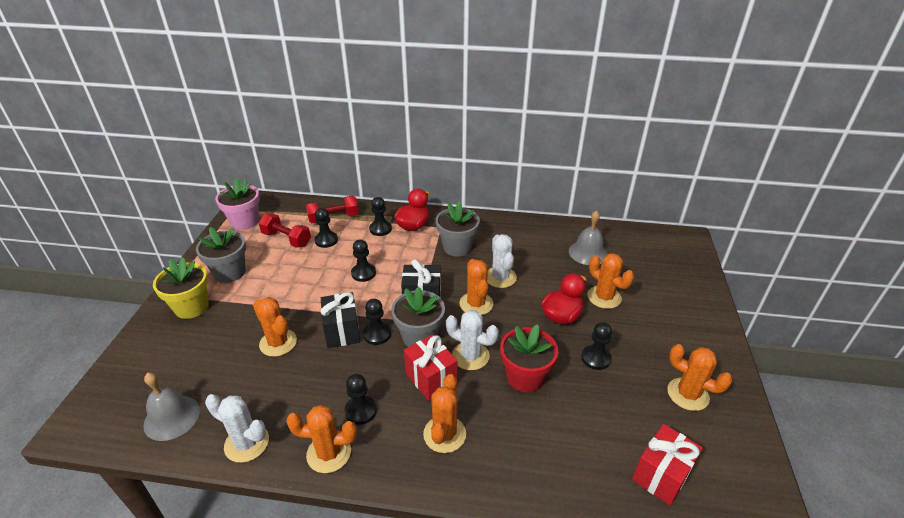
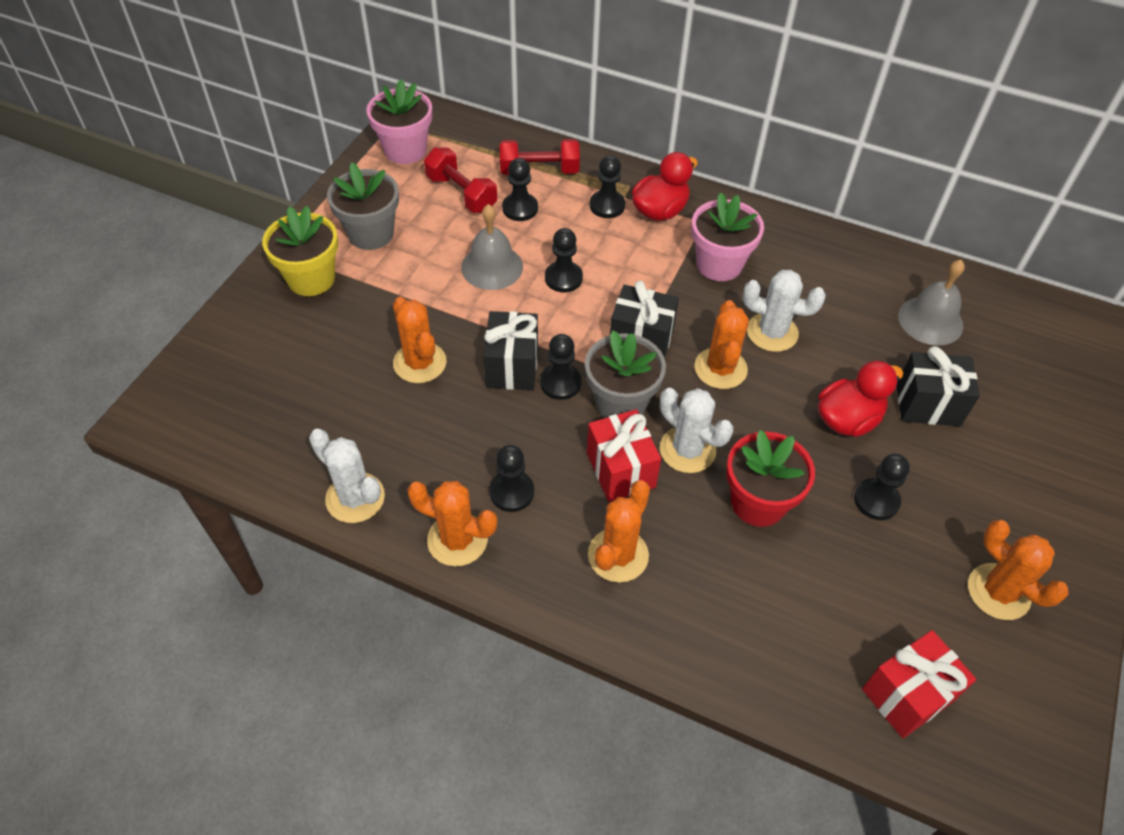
camera: 15 degrees right, 15 degrees up
(171, 417) = (266, 437): grey bell -> grey bell (492, 267)
(457, 247) = (719, 264): grey flower pot -> pink flower pot
(500, 277) = (772, 332): white cactus -> white cactus turned 75 degrees counterclockwise
(604, 297) = (928, 404): orange cactus -> black gift

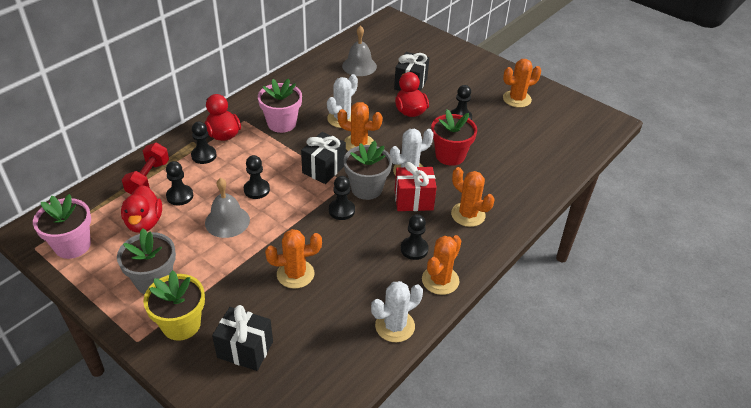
camera: 75 degrees left, 10 degrees down
(461, 193) = (144, 223): red dumbbell -> red duck
(512, 366) = (319, 229): black gift -> black gift (245, 349)
(907, 695) = (561, 141): red gift -> none

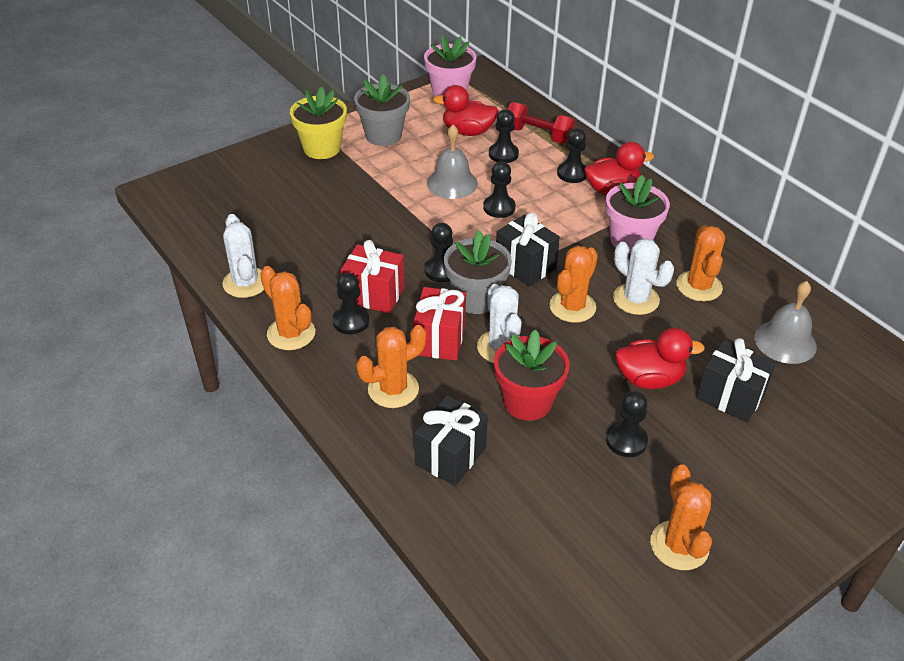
camera: 105 degrees right, 0 degrees up
(245, 349) = (272, 182): black gift -> black gift (450, 456)
(295, 274) = (353, 222): orange cactus -> orange cactus (699, 286)
(381, 242) = (374, 295): none -> red gift

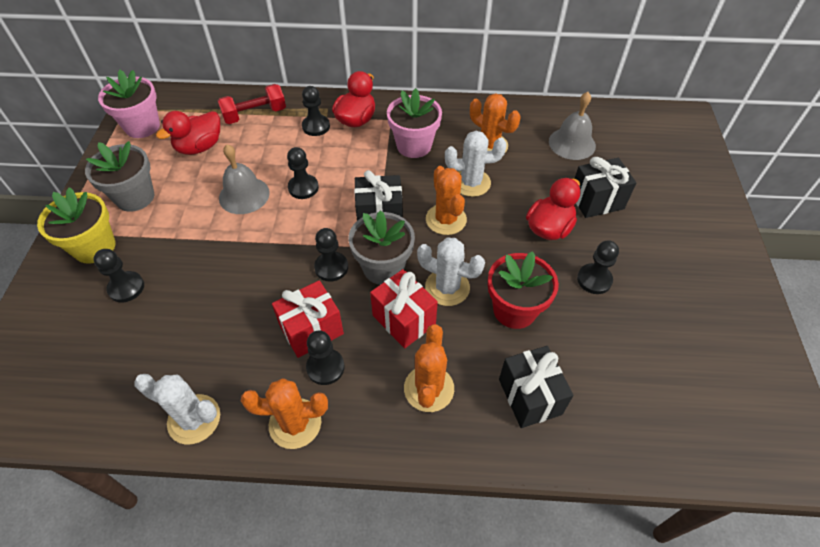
camera: 50 degrees left, 10 degrees up
(503, 154) = (250, 146): black pawn -> black pawn (126, 288)
(679, 545) = (703, 317): orange cactus -> none

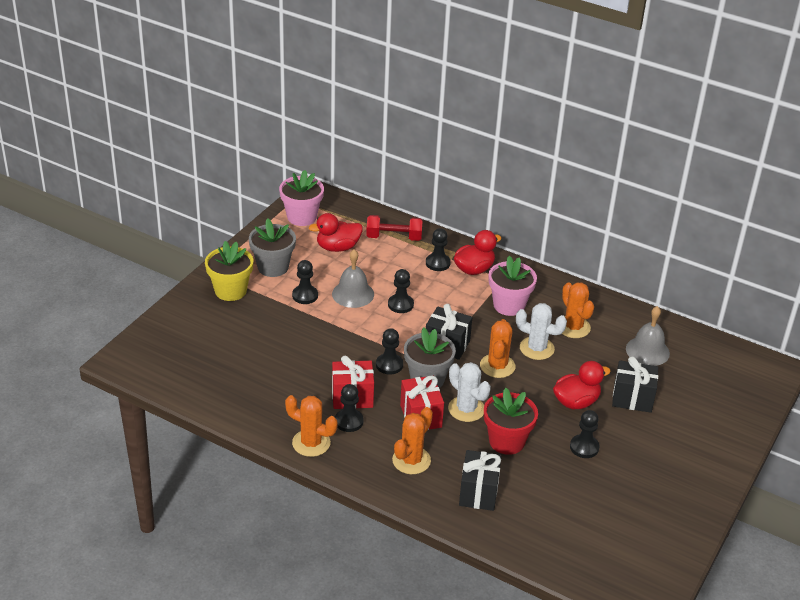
camera: 25 degrees right, 15 degrees down
(126, 288) = (241, 324): black pawn -> black pawn (305, 295)
(194, 419) = (249, 415): white cactus -> none

